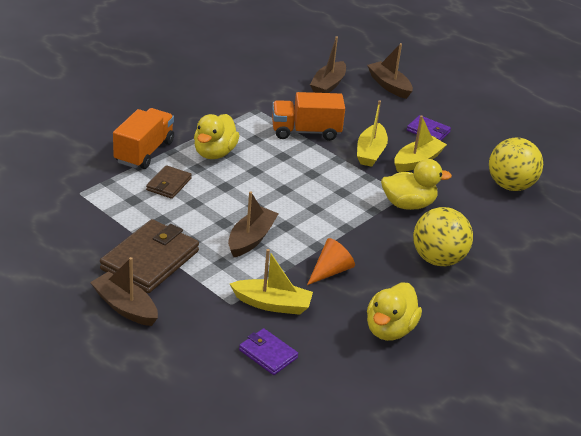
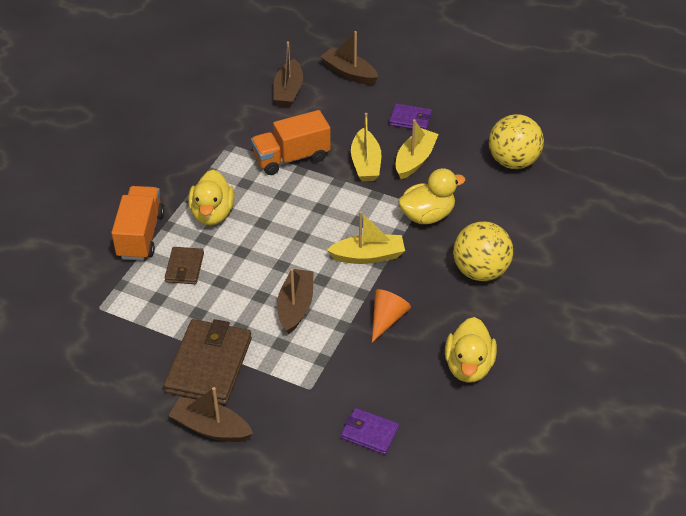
camera: 15 degrees left, 10 degrees up
(272, 304) = (349, 375): yellow boat -> yellow boat (368, 256)

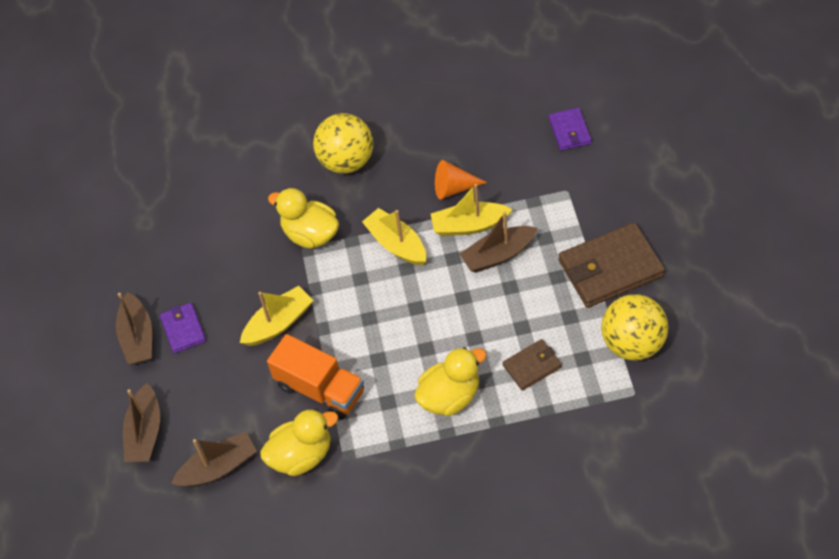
camera: 120 degrees left, 10 degrees up
(141, 235) = (528, 433): orange truck -> none
(211, 428) = (661, 224): brown boat -> brown boat (138, 337)
(415, 160) = (242, 288): yellow boat -> yellow boat (469, 225)
(468, 366) = (454, 113): yellow duck -> yellow duck (301, 455)
(513, 161) = (185, 215): yellow ball -> yellow ball (633, 343)

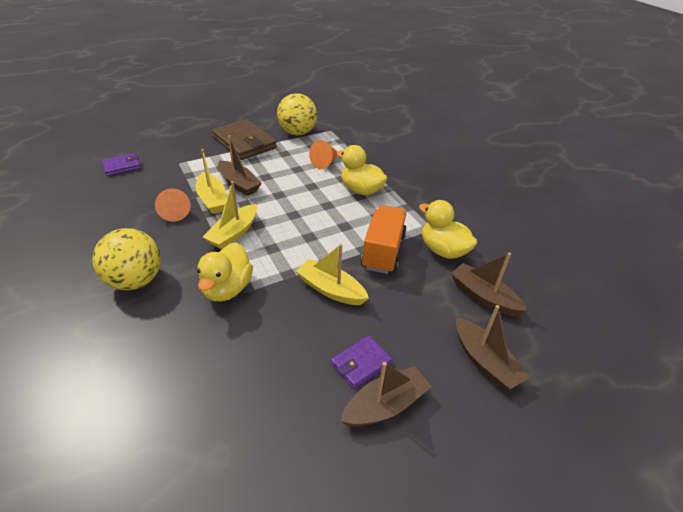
camera: 115 degrees left, 15 degrees down
(145, 432) = (484, 361): brown boat -> brown boat turned 75 degrees clockwise
(532, 366) = (325, 162): brown wallet -> orange cone

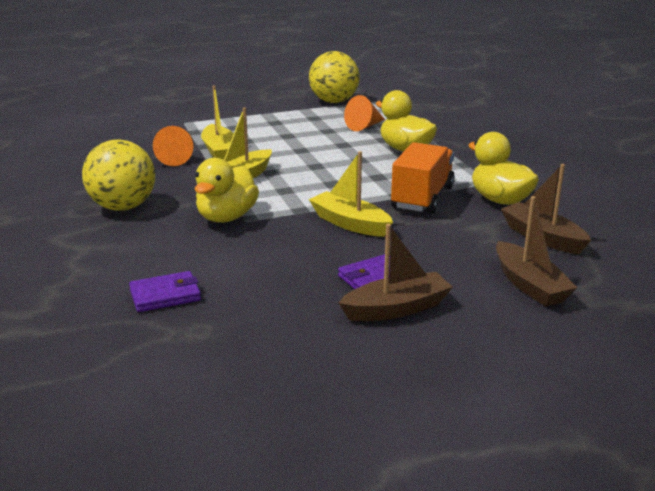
camera: 10 degrees right, 15 degrees down
(122, 166) = (116, 123): purple wallet -> purple wallet (165, 295)
(239, 184) = (253, 140): brown boat -> none
(244, 143) = (265, 108): brown wallet -> none

